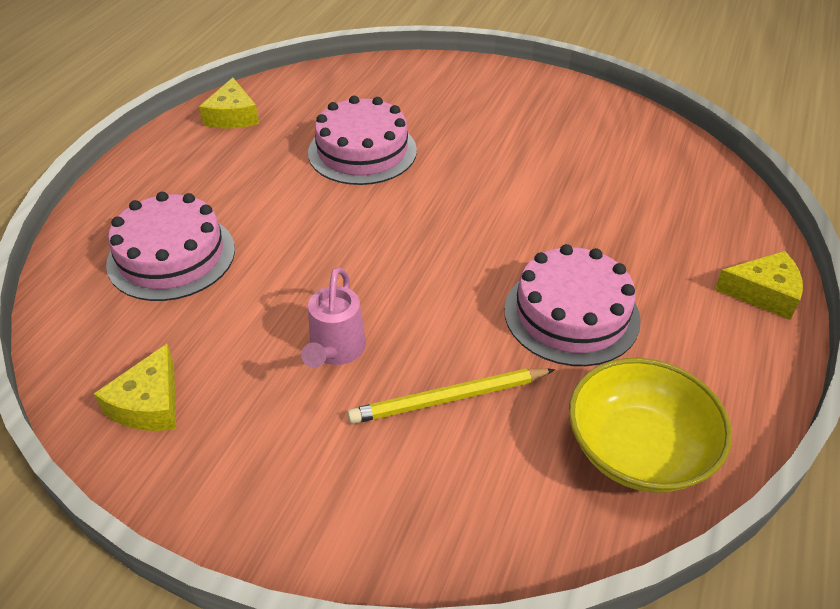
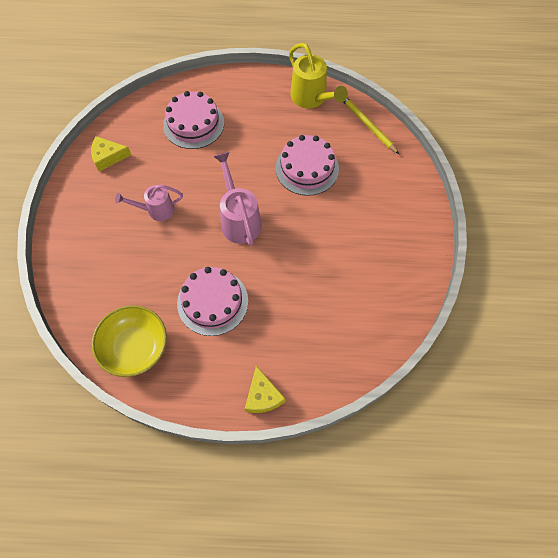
camera: 70 degrees right, 20 degrees up
(232, 116) = (311, 98): yellow cheese -> yellow watering can
(418, 245) = (239, 220): none -> pink watering can
(449, 399) = (142, 263): yellow pencil -> yellow pencil (367, 125)

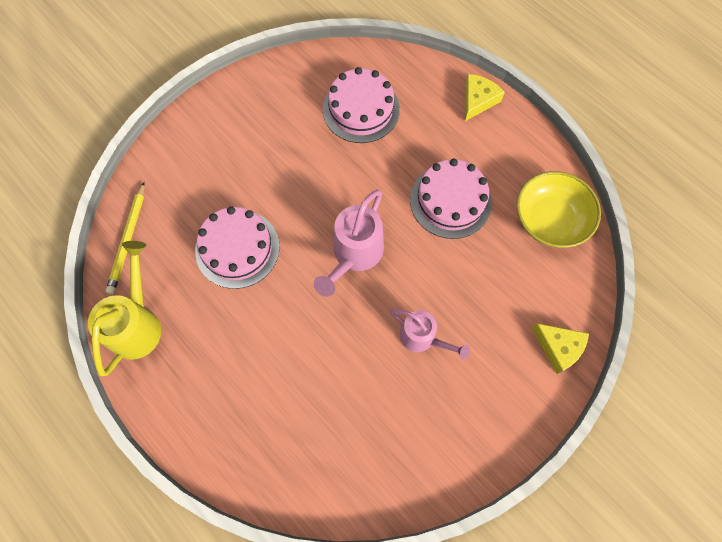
camera: 135 degrees left, 5 degrees up
(108, 157) = (418, 458): yellow cheese -> yellow cheese (559, 347)
(193, 124) = (288, 413): pink cake -> pink cake (361, 109)

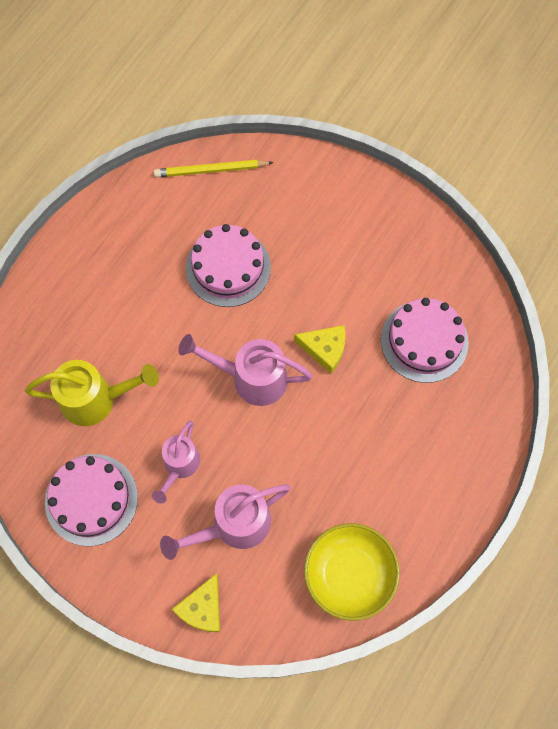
camera: 75 degrees right, 0 degrees up
(137, 324) = (132, 207): yellow watering can -> yellow watering can (96, 399)
(450, 201) = (341, 461): pink cake -> pink cake (91, 499)
(478, 100) = (479, 464): yellow cheese -> yellow cheese (325, 349)
(488, 303) = (234, 525): none -> pink watering can

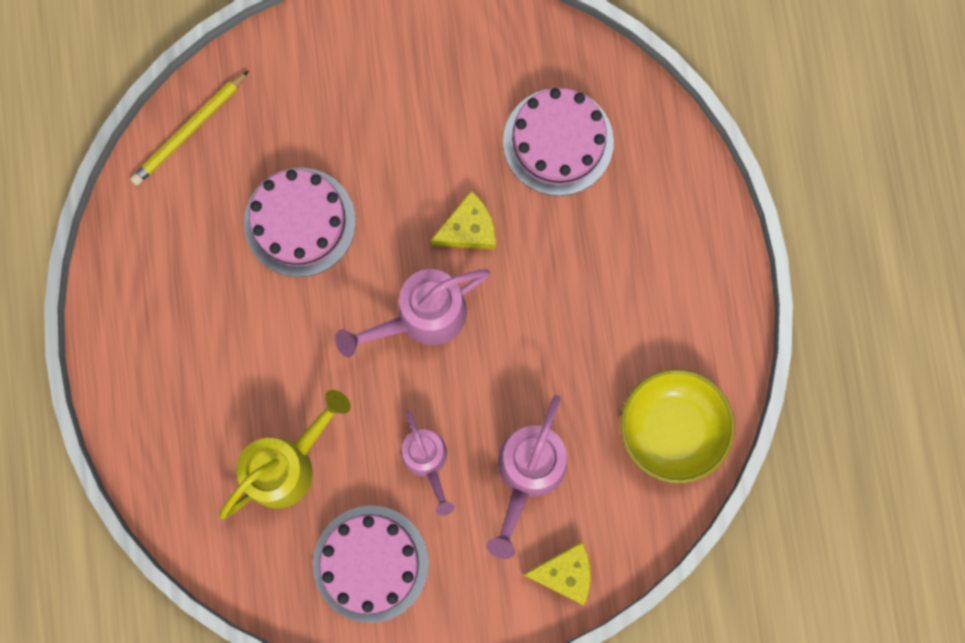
camera: 40 degrees left, 10 degrees up
(202, 608) = (565, 573): yellow cheese -> yellow cheese turned 75 degrees counterclockwise

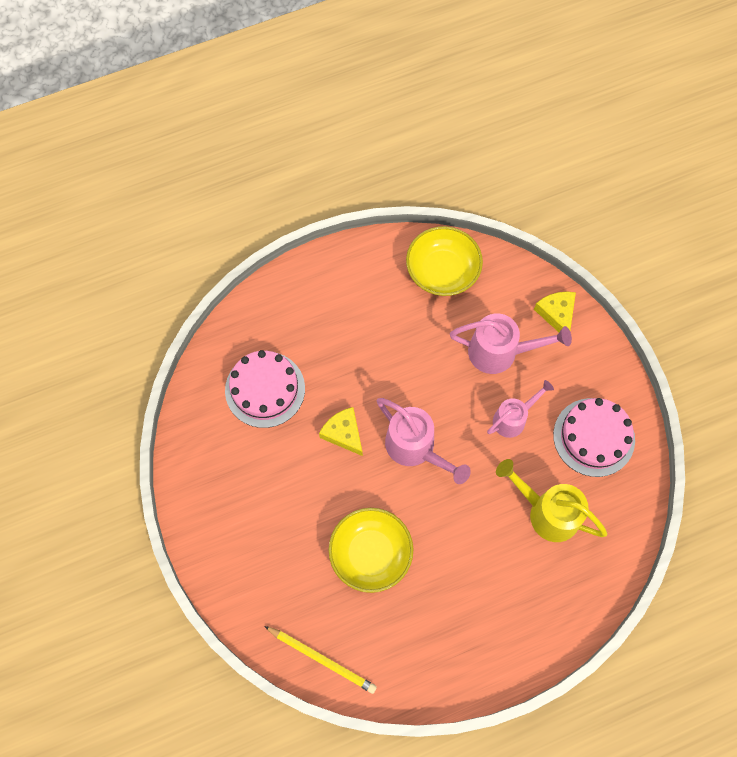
camera: 105 degrees left, 10 degrees down
(300, 222) = (370, 554): pink cake -> yellow bowl

